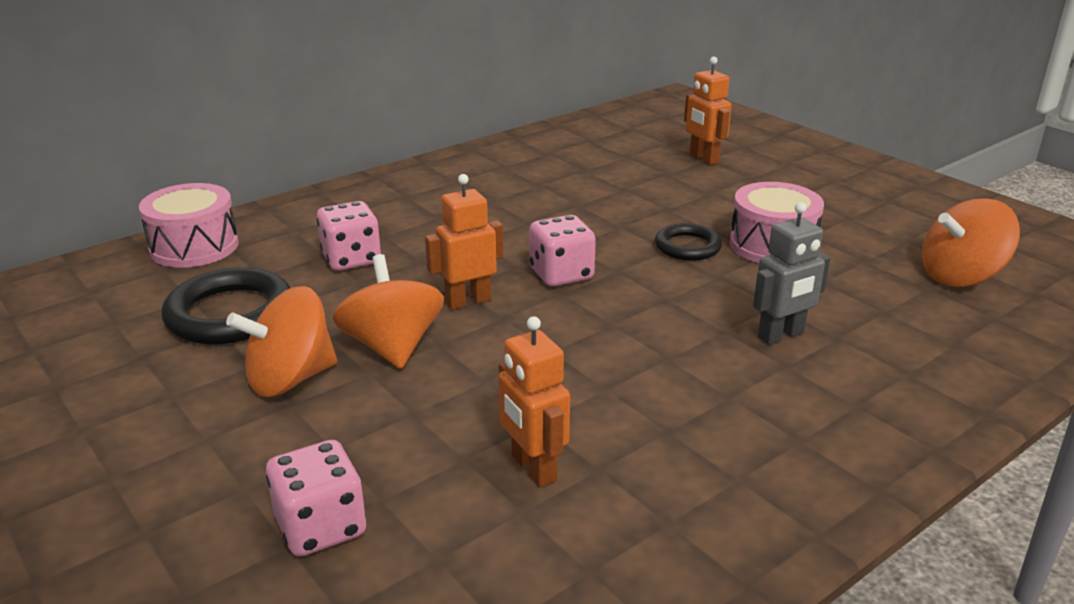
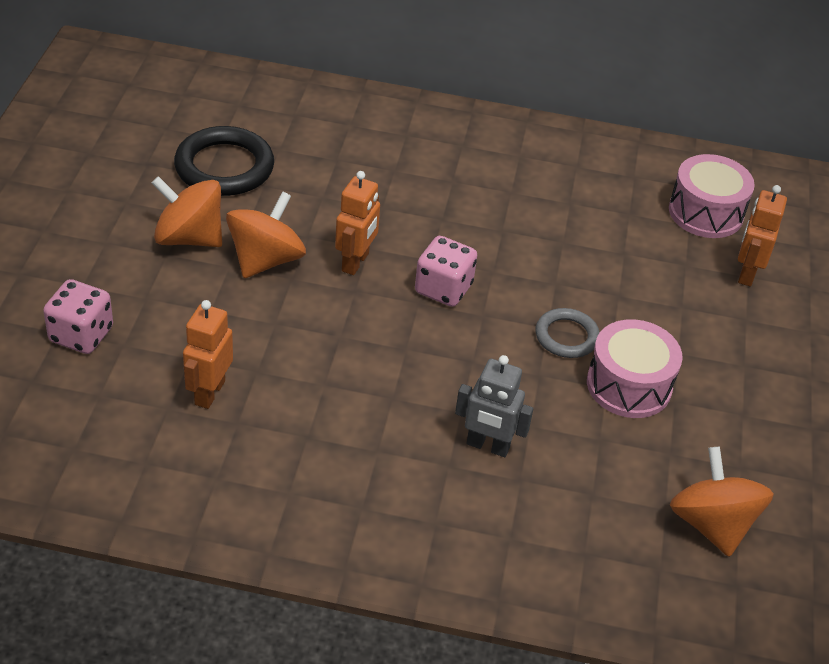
camera: 45 degrees right, 15 degrees up
(194, 247) = (278, 97): pink drum -> pink drum (705, 212)
(351, 259) = (345, 175): pink dice -> none
(468, 301) = (355, 262): orange robot -> orange robot turned 90 degrees clockwise
(687, 247) = (566, 336): black ring -> grey ring
(960, 276) = (712, 524): orange spinning top -> orange spinning top turned 45 degrees clockwise

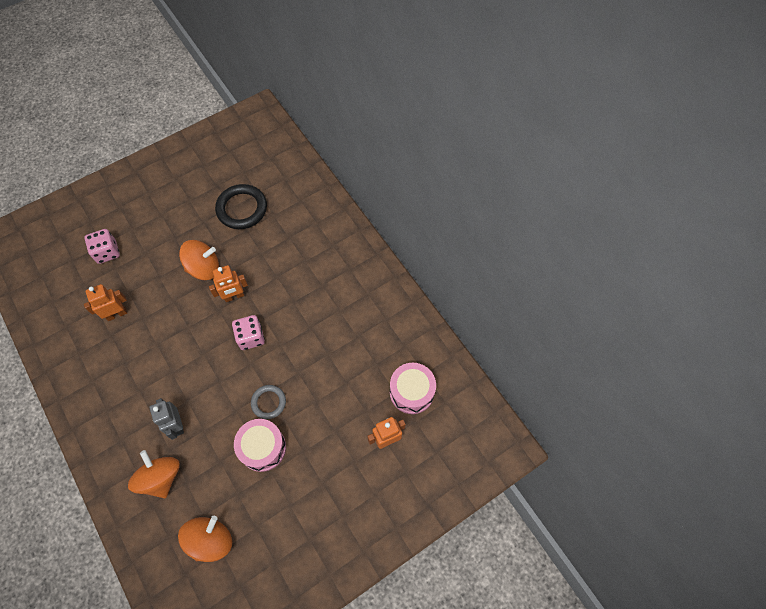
camera: 50 degrees right, 20 degrees up
(189, 238) = (190, 235): orange spinning top -> orange spinning top (161, 477)

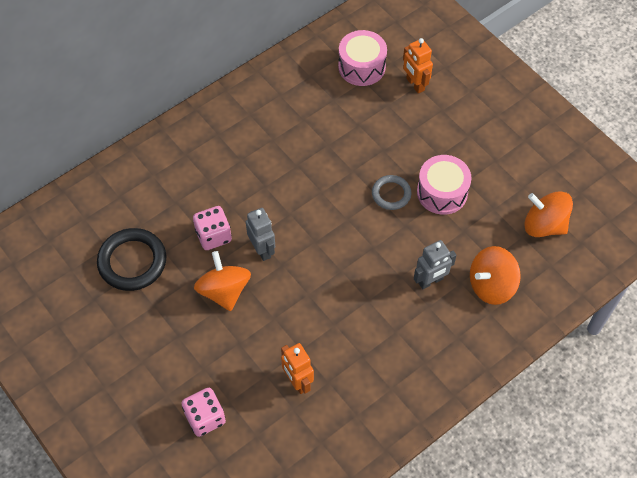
camera: 95 degrees left, 5 degrees down
(234, 296) = (262, 250): orange robot -> grey robot
(251, 337) = (315, 223): pink dice -> pink dice (213, 236)

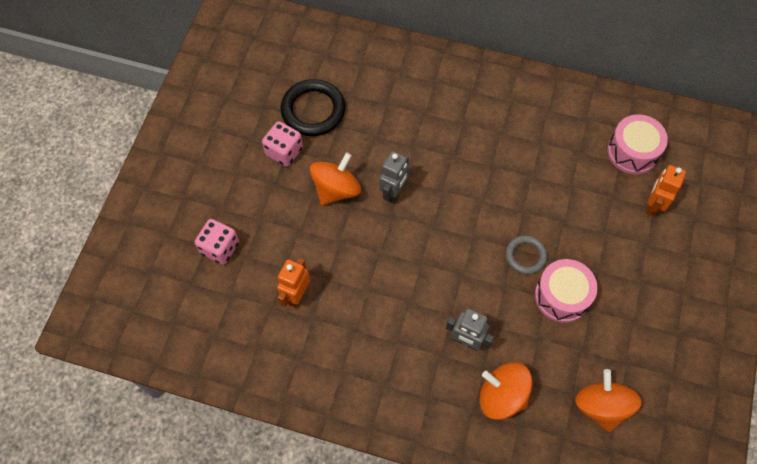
camera: 55 degrees right, 5 degrees up
(213, 236) = (378, 149): pink dice -> pink dice (284, 151)

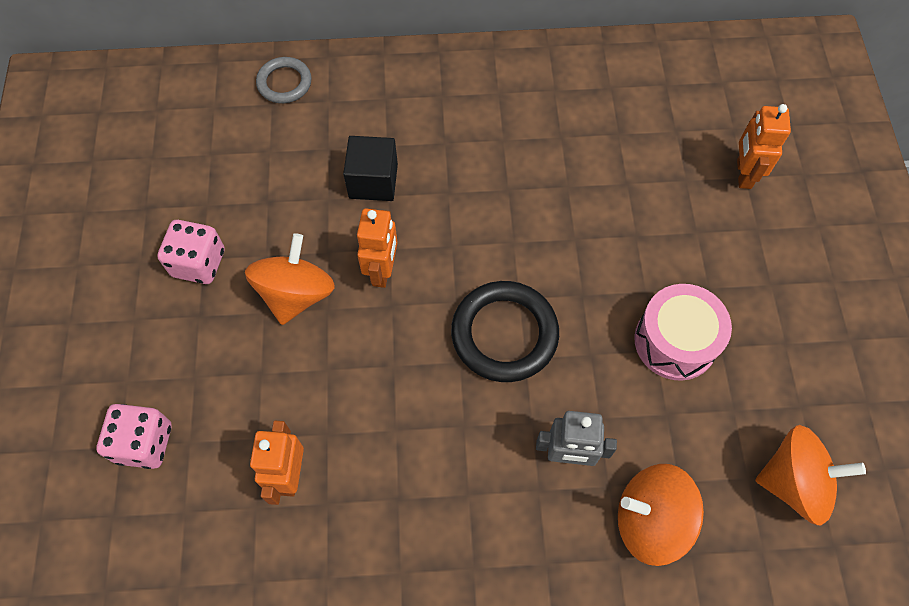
camera: 20 degrees left, 0 degrees up
(313, 110) = (223, 190): black ring -> black ring (504, 334)
(393, 192) = (382, 271): grey robot -> orange robot
(408, 134) = (373, 181): none -> black cube
(525, 256) = (603, 300): grey ring -> grey ring (284, 83)
(601, 406) = (794, 482): orange spinning top -> orange spinning top turned 120 degrees clockwise
(632, 152) = (687, 112): pink drum -> none

